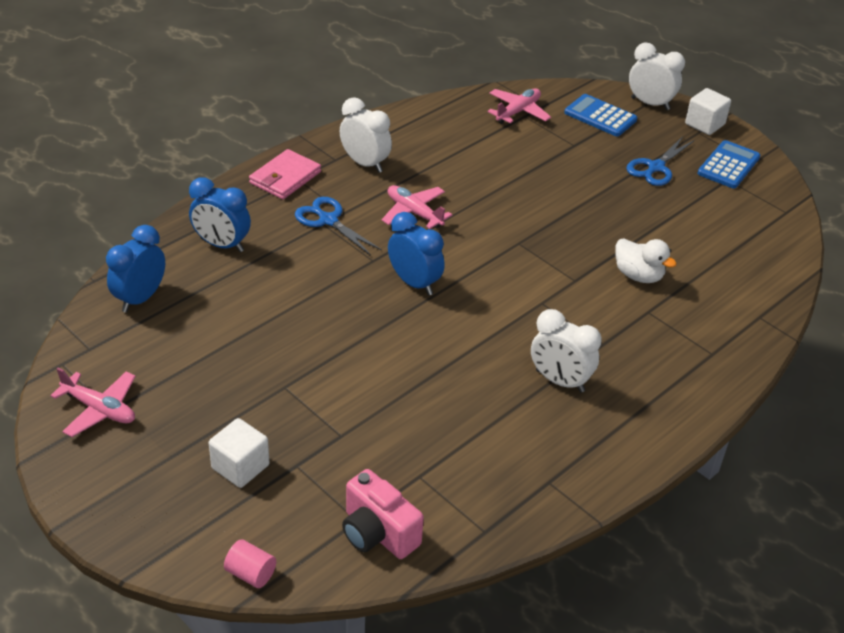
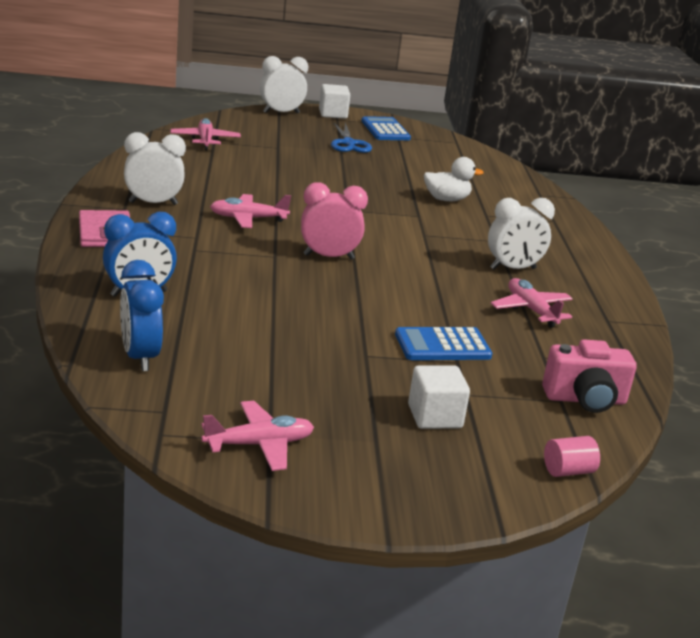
camera: 50 degrees left, 15 degrees down
(328, 220) = (194, 246): blue scissors -> none
(414, 283) = (329, 257): blue clock -> pink clock
(494, 429) = (531, 310): none -> pink plane
(600, 116) = (264, 128): blue calculator -> blue calculator (442, 345)

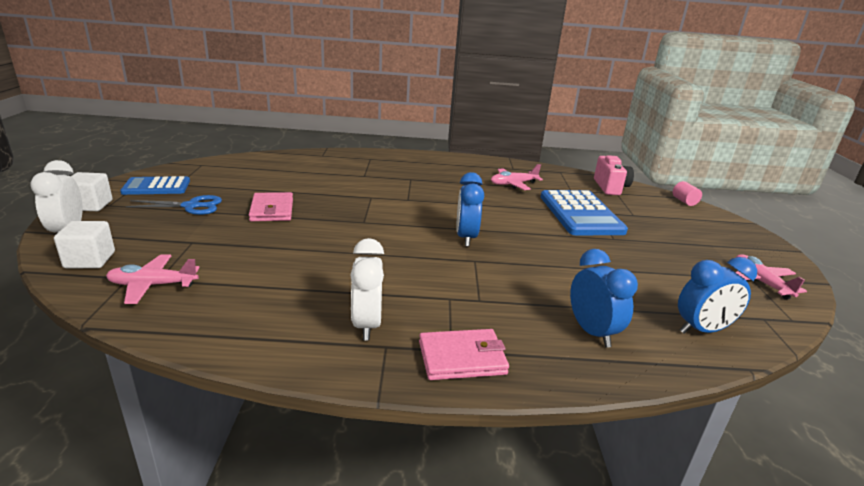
camera: 85 degrees left, 0 degrees up
(248, 218) = (396, 268): pink plane -> none
(329, 257) = (466, 238): pink clock -> blue clock
(356, 172) = (272, 210): none -> pink wallet
(434, 416) = (668, 226): white cube -> white cube (90, 260)
(442, 345) = (580, 214): blue calculator -> blue calculator, size x1.64
(446, 199) = (336, 184): white duck -> none
(513, 269) = (455, 180): white clock -> none

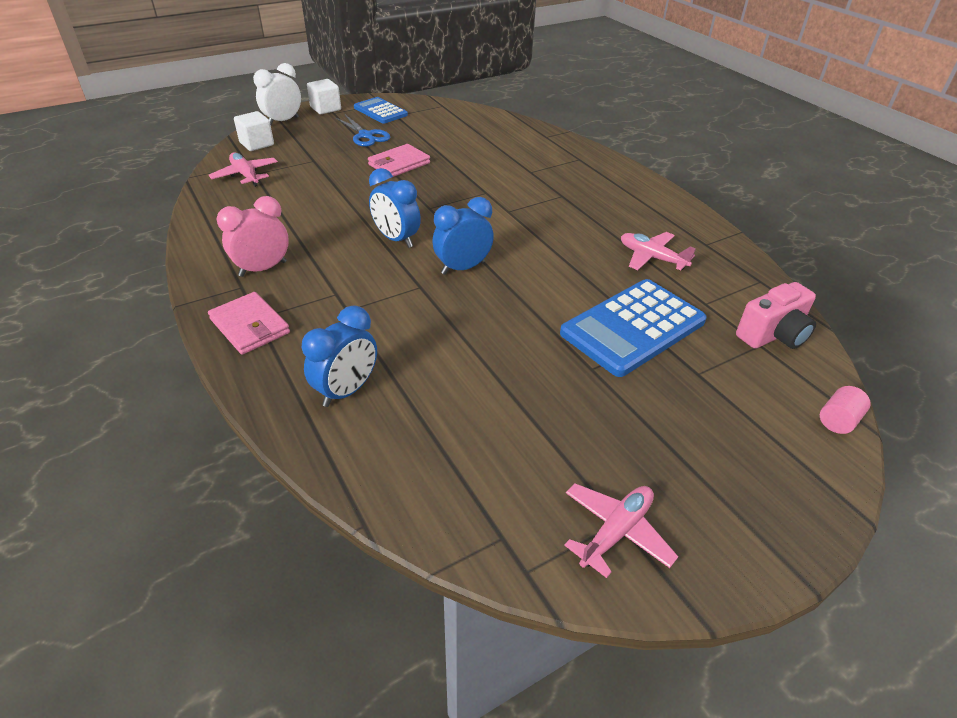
camera: 60 degrees right, 15 degrees up
(367, 324) = (263, 269): white clock -> pink clock
(702, 330) = (419, 476): blue clock -> blue clock (396, 239)

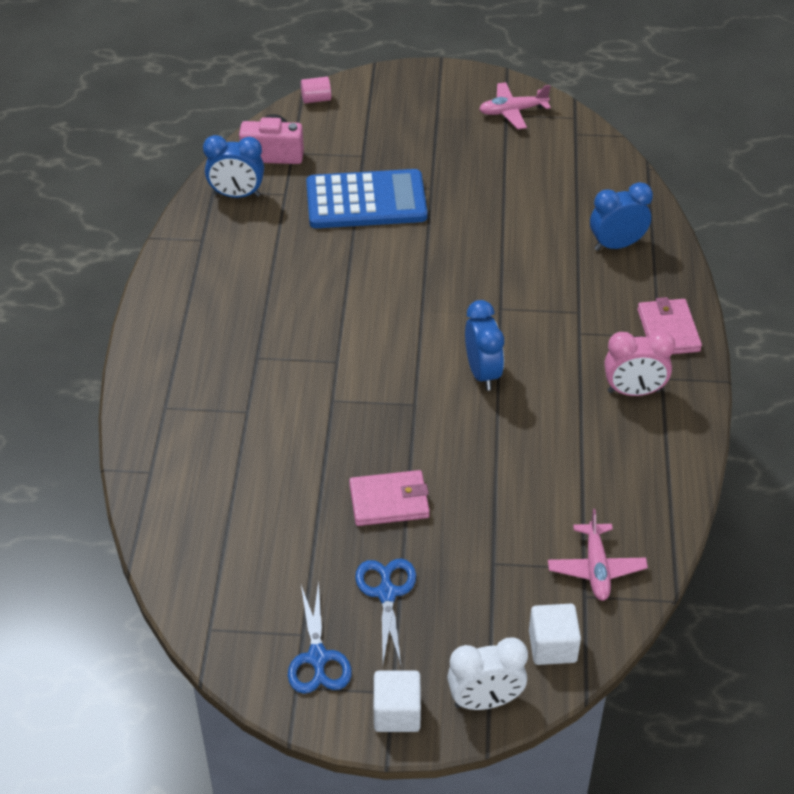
camera: 145 degrees left, 5 degrees up
(380, 111) = (318, 658): blue calculator -> blue scissors
(463, 268) = (447, 311): blue clock -> blue clock (237, 195)
(652, 258) = (269, 248): pink plane -> none

